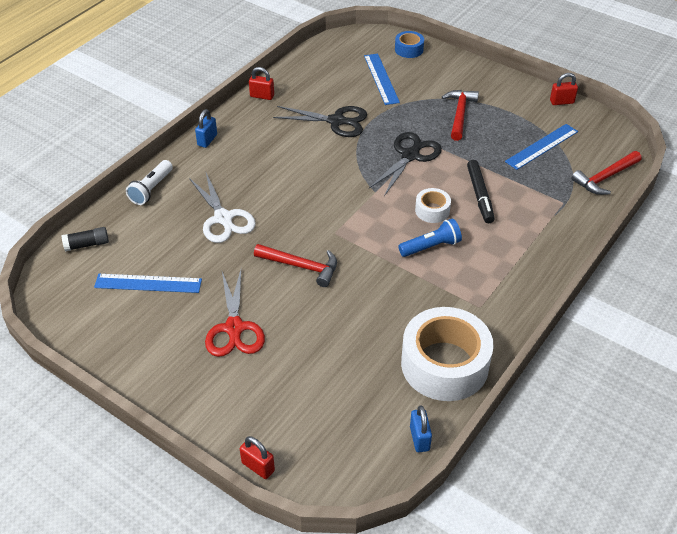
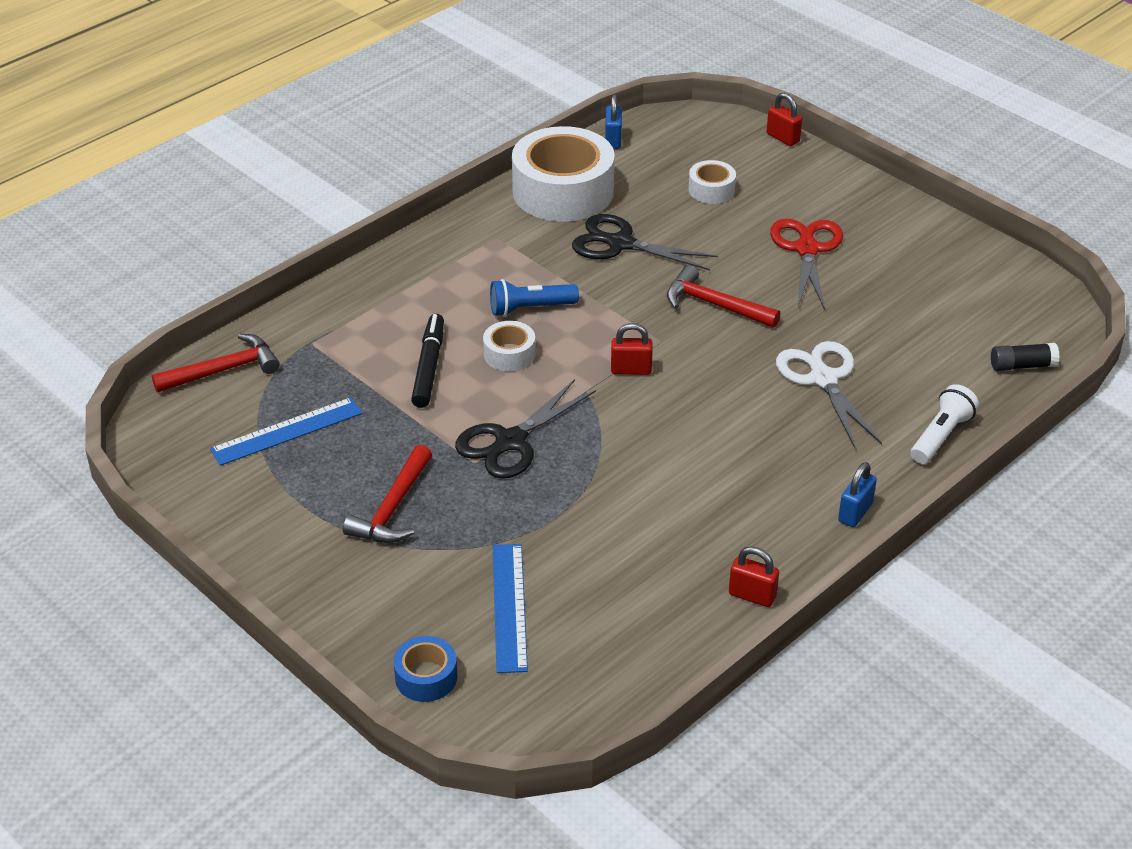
camera: 170 degrees left, 5 degrees down
(148, 283) = (923, 308): blue ruler -> none
(318, 384) = (711, 190): none -> white tape
(336, 121) = (619, 522): black scissors -> black scissors (620, 244)
(561, 102) = (196, 510): red padlock -> red padlock (631, 370)

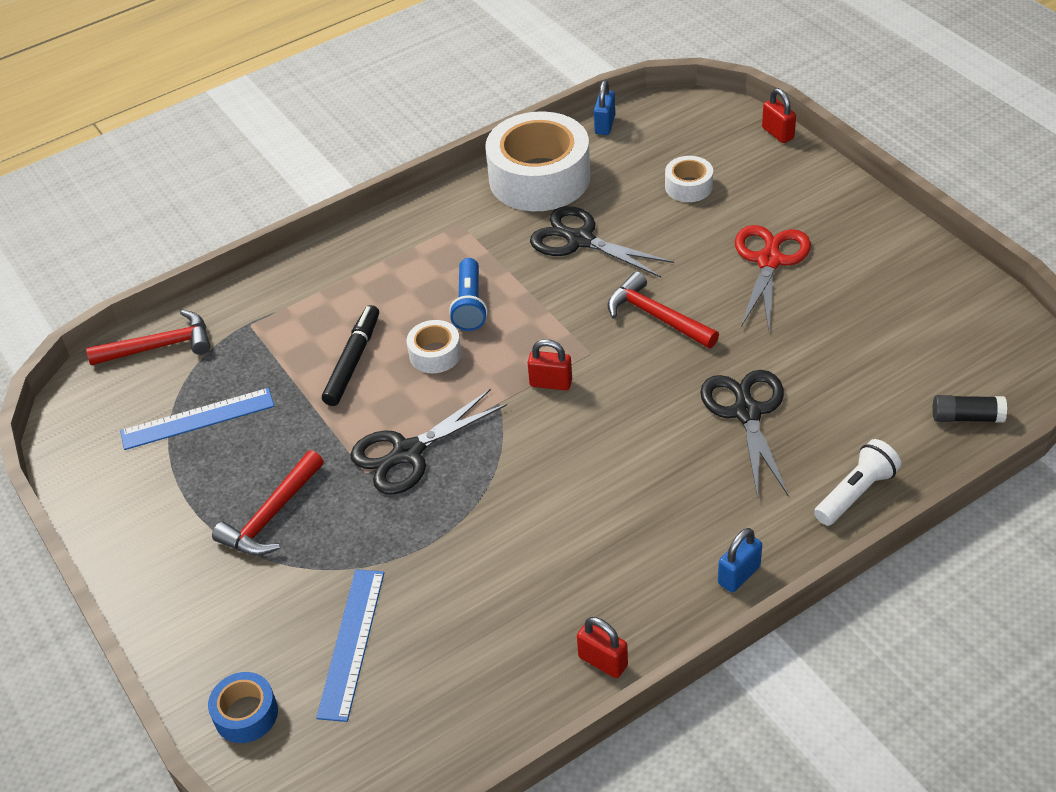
camera: 15 degrees right, 5 degrees up
(530, 308) = (470, 305): blue flashlight -> blue flashlight turned 90 degrees counterclockwise
(823, 379) = (747, 412): white scissors -> black scissors

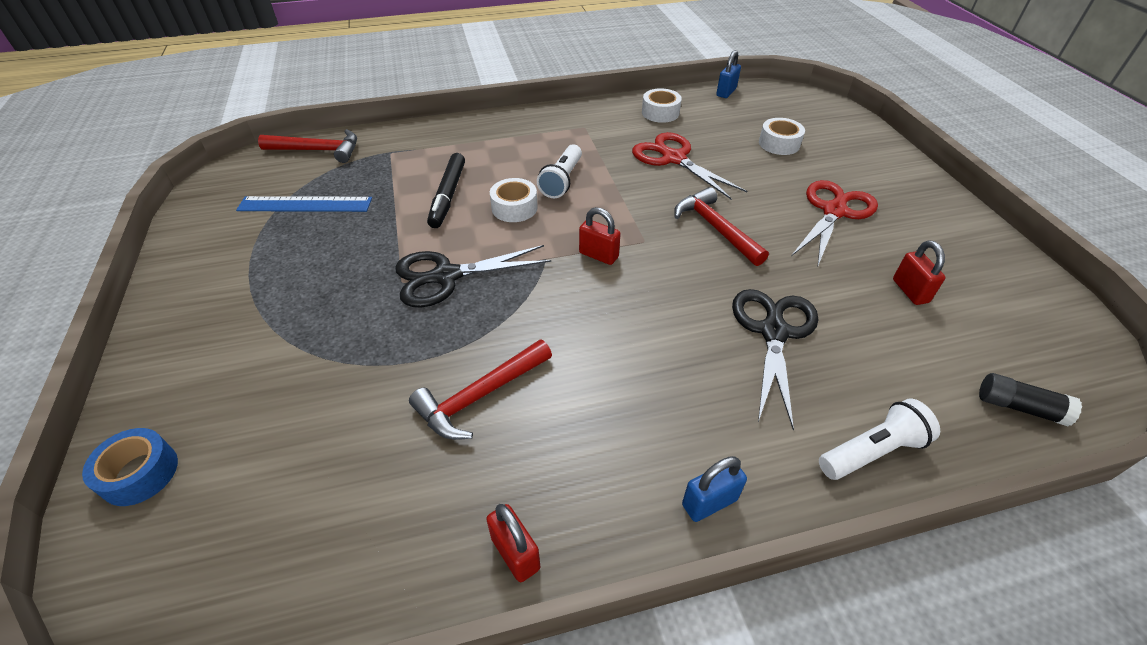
camera: 15 degrees right, 0 degrees up
(271, 516) = (303, 293): red hammer -> red hammer (480, 396)
(352, 643) = (284, 434): blue ruler -> none
(353, 361) = (448, 196): black marker -> black marker turned 150 degrees clockwise
(470, 305) = (562, 181): blue flashlight -> white flashlight
(539, 178) = (660, 113): white tape -> white tape, size x0.46
(580, 240) = (673, 158): black scissors -> red scissors
(777, 133) = (867, 125): red padlock -> red padlock (910, 291)

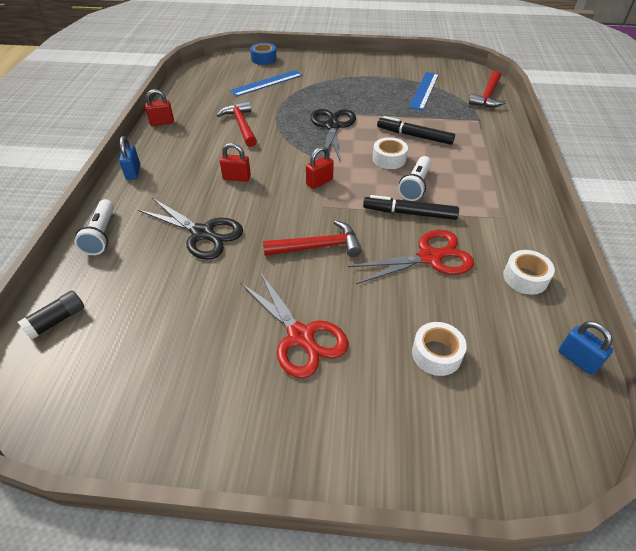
camera: 110 degrees right, 0 degrees up
(287, 418) = (266, 83): none -> blue ruler
(562, 181) = (415, 186): white flashlight -> white flashlight turned 105 degrees counterclockwise
(615, 178) = (409, 213): none -> black marker
(910, 291) = (180, 329): red padlock -> red padlock (237, 178)

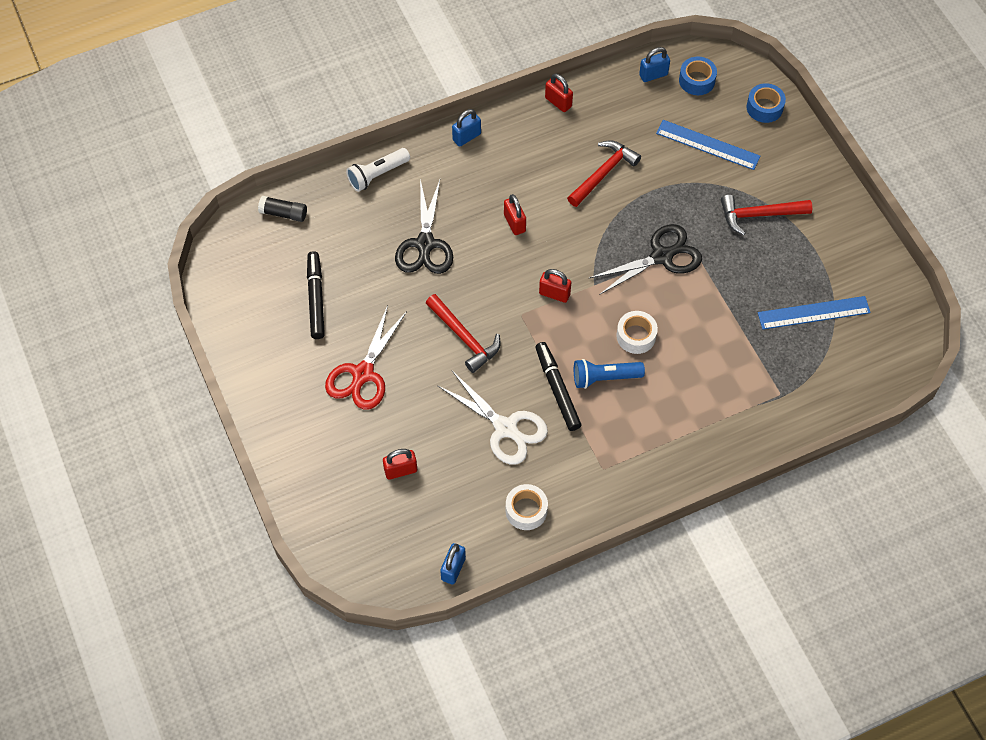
camera: 60 degrees right, 15 degrees up
(192, 83) = (653, 75): none -> blue padlock
(217, 71) = (697, 80): none -> blue tape
(414, 136) = (698, 342): black marker -> black marker (316, 298)
(415, 186) = (604, 378): white flashlight -> blue flashlight
(429, 257) = (505, 428): red scissors -> white scissors
(436, 354) = (400, 470): white tape -> red padlock
(487, 96) = (851, 386): red hammer -> red hammer (759, 215)

